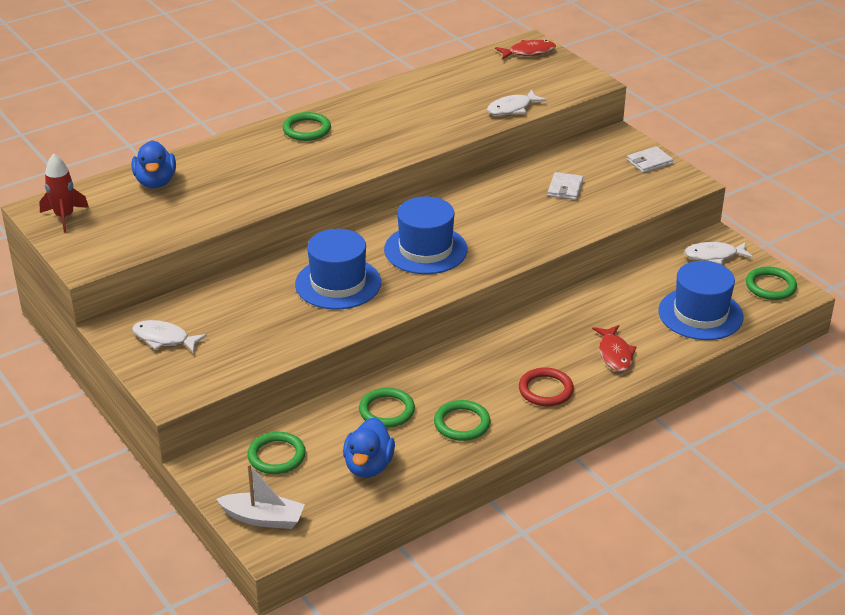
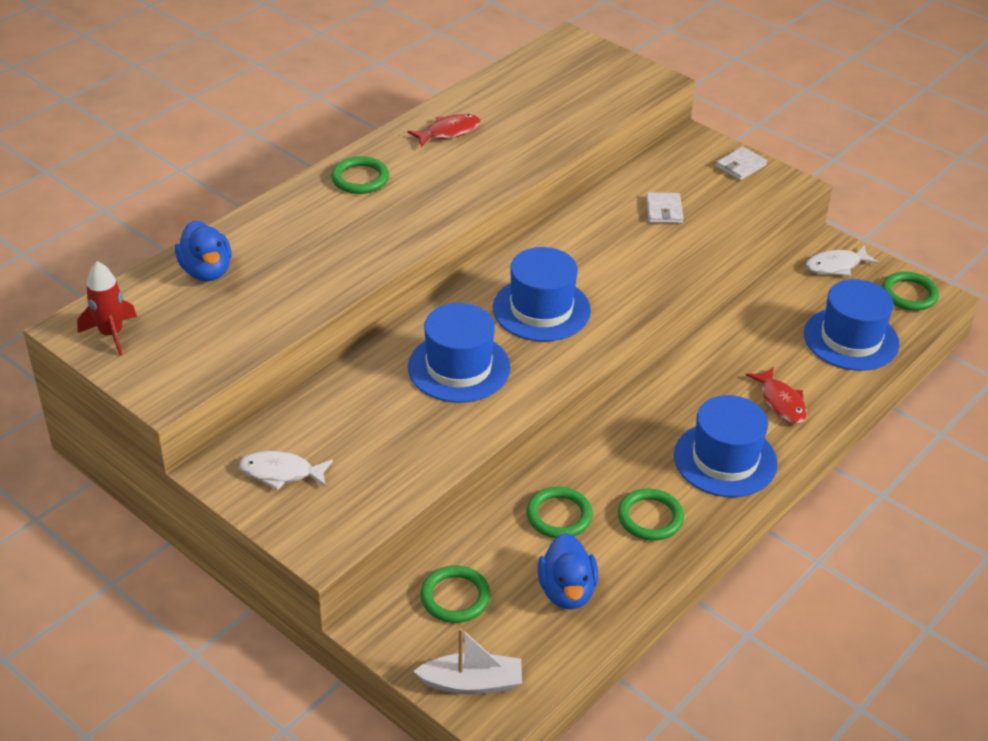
camera: 15 degrees left, 5 degrees up
(512, 108) = (584, 123): white fish -> none
(529, 52) = (572, 50): red fish -> red fish (449, 132)
(545, 390) = (725, 459): red ring -> blue hat

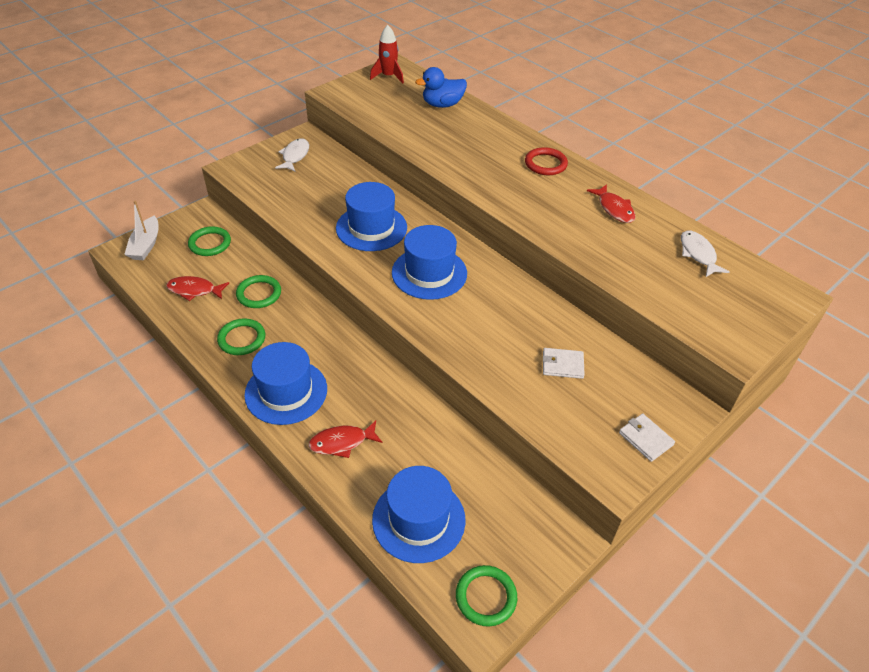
camera: 95 degrees right, 5 degrees up
(360, 178) = (545, 164): green ring -> red ring
(567, 591) = (194, 290): blue duck -> red fish
(836, 266) = (534, 535): white fish -> white fish (698, 254)

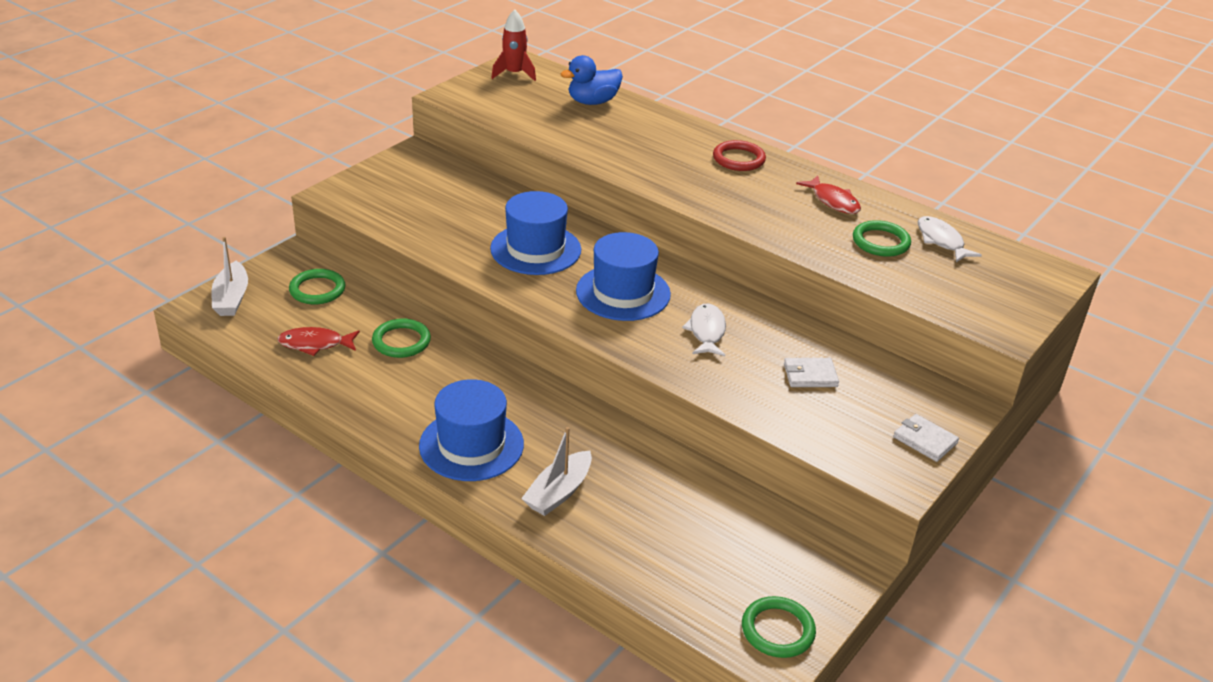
camera: 10 degrees left, 10 degrees down
(242, 339) = (396, 393): green ring -> green ring (880, 242)
(295, 156) = (411, 176): white fish -> white fish (706, 331)
(342, 442) = (559, 492): red fish -> white boat
(418, 519) = (676, 562): blue hat -> none

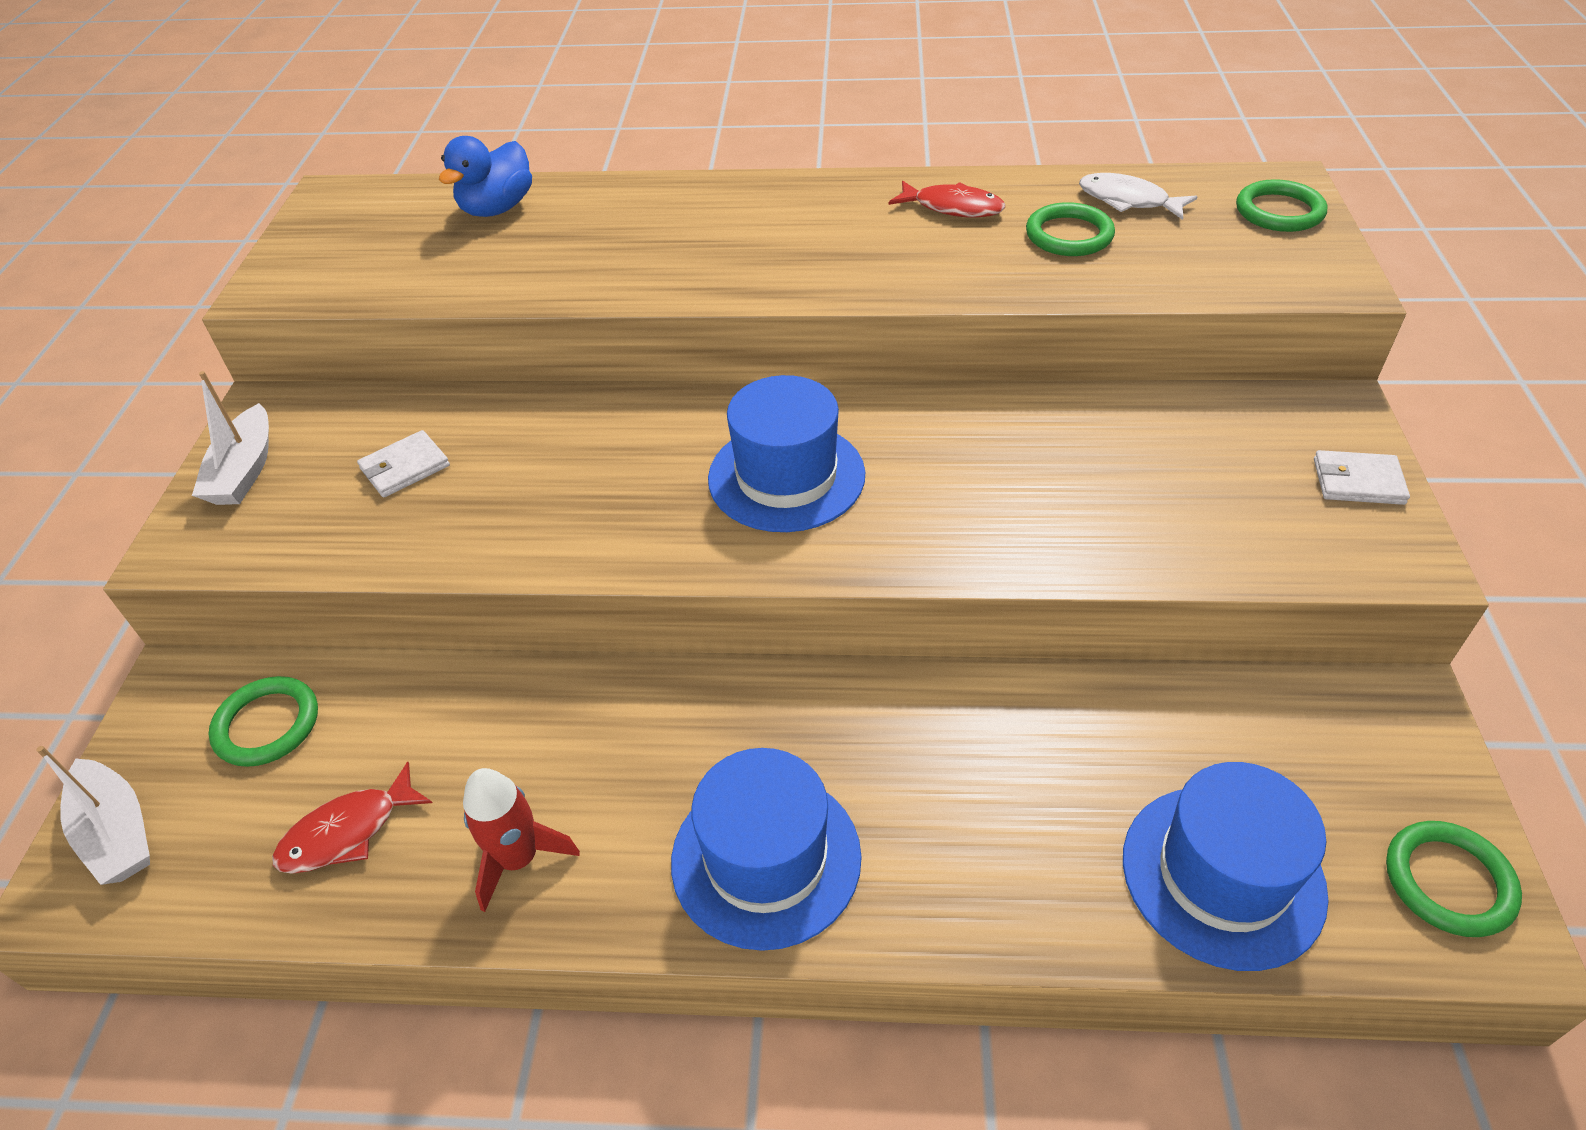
camera: 30 degrees left, 10 degrees up
(401, 341) = (490, 737): green ring -> green ring (1279, 211)
(514, 74) = (338, 215): red rocket -> red rocket (519, 858)
(535, 249) = (597, 473): blue hat -> blue hat (1222, 875)
(559, 492) = (965, 855): white boat -> white boat (245, 470)
(706, 331) = (952, 475): white fish -> none
(738, 159) = (777, 204): red ring -> none
(810, 375) = (1139, 466): white wallet -> white wallet (405, 467)

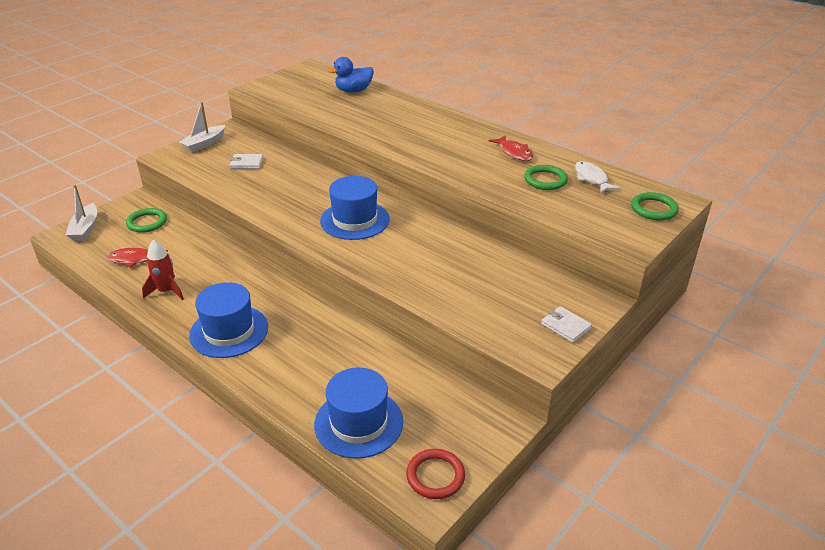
camera: 35 degrees right, 10 degrees down
(1448, 881) = (435, 476): green ring -> red ring

